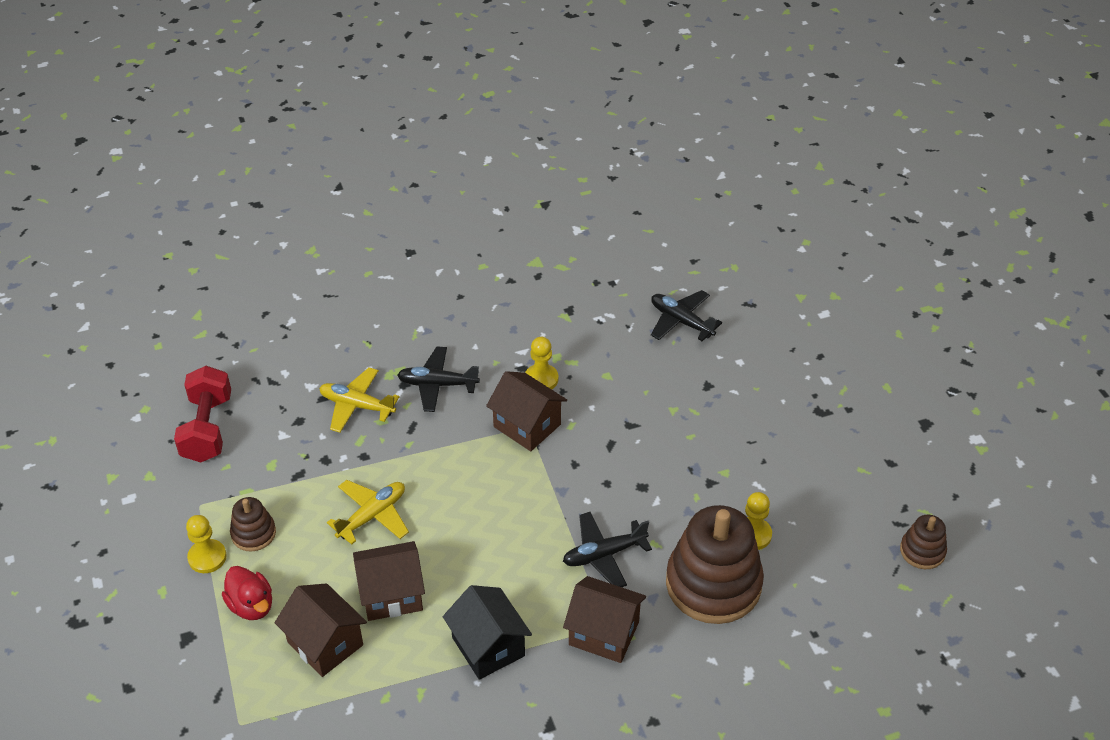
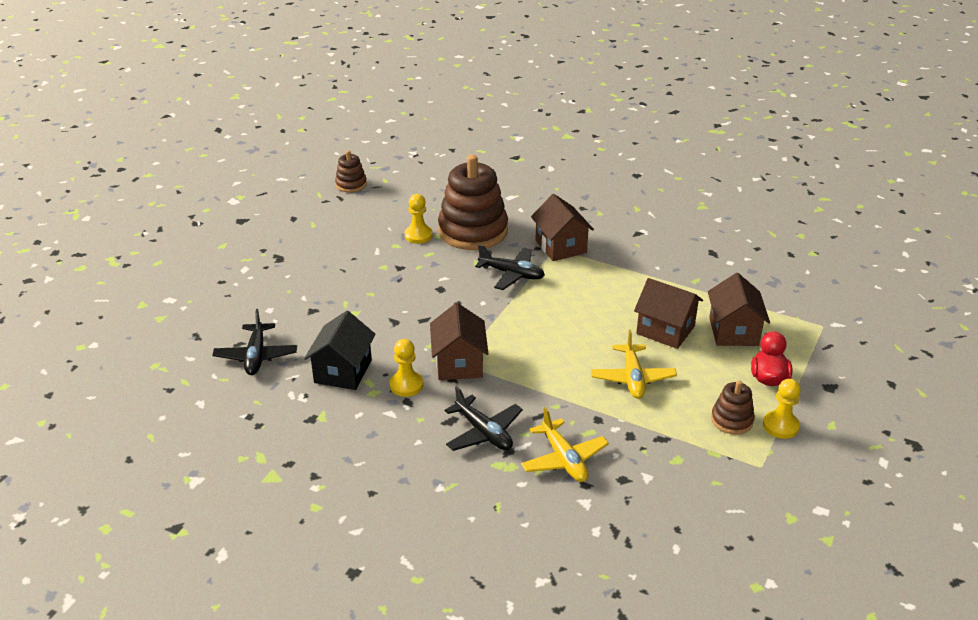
camera: 135 degrees left, 10 degrees down
(207, 428) = (708, 525): red dumbbell -> none
(372, 516) = (632, 378): yellow plane -> yellow plane turned 90 degrees counterclockwise
(488, 647) = (633, 276): black house -> black house (343, 371)

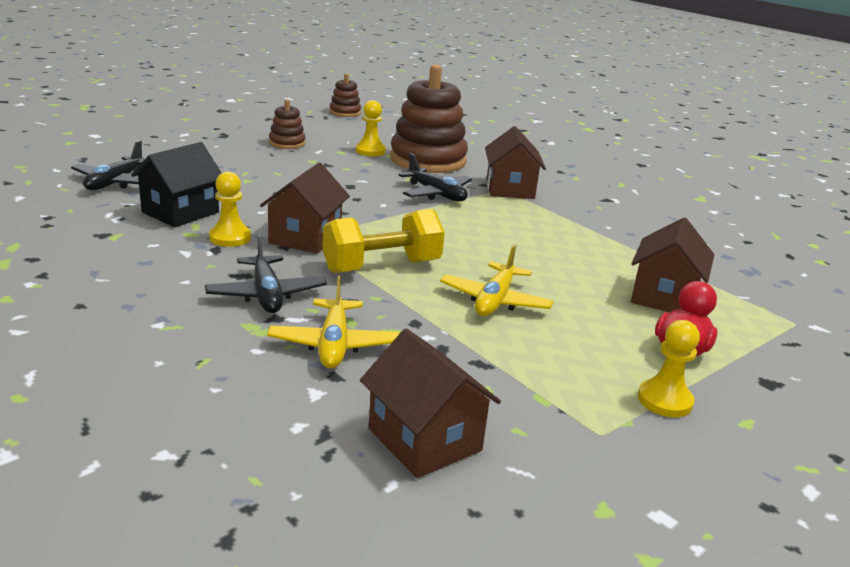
camera: 20 degrees right, 10 degrees down
(536, 373) = (382, 267): none -> yellow dumbbell
(665, 330) = (574, 274): brown house -> brown house (424, 440)
(732, 420) = (596, 374): brown stacking toy -> brown stacking toy (287, 143)

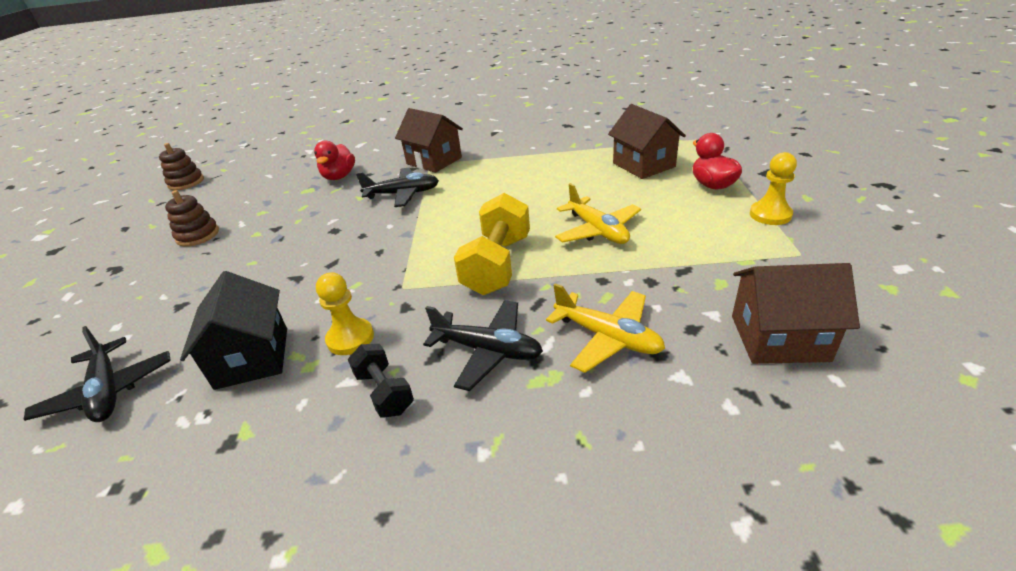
camera: 45 degrees left, 10 degrees up
(187, 269) = (384, 392): none -> black dumbbell
(305, 237) = (402, 289): brown house -> none
(370, 151) = (283, 197): yellow pawn -> none
(428, 160) = (339, 176): brown stacking toy -> red duck

